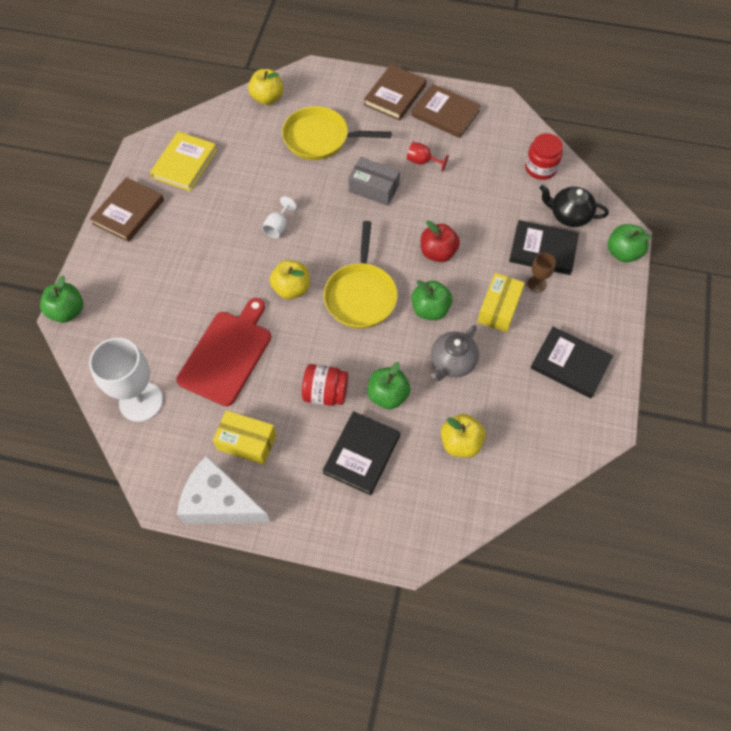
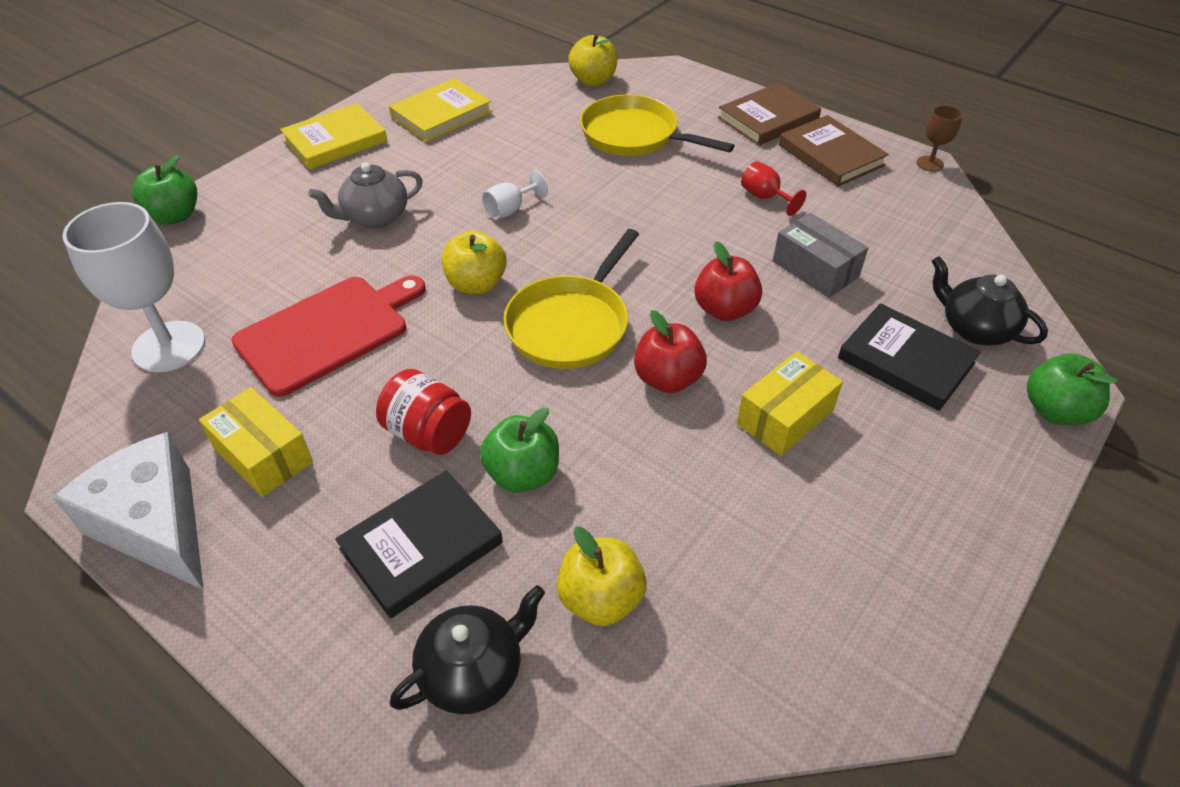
camera: 25 degrees right, 15 degrees down
(128, 212) = (335, 141): brown book -> yellow book
(374, 188) = (674, 207): grey box -> grey box (815, 269)
(423, 501) = (473, 672): none -> black teapot
(430, 309) = (667, 379): green apple -> red apple
(452, 362) = (660, 466): grey teapot -> grey teapot (375, 217)
(537, 284) = (871, 404): brown goblet -> brown goblet (930, 164)
(540, 168) = (952, 255): red jar -> none
(570, 364) = (876, 549): black book -> none

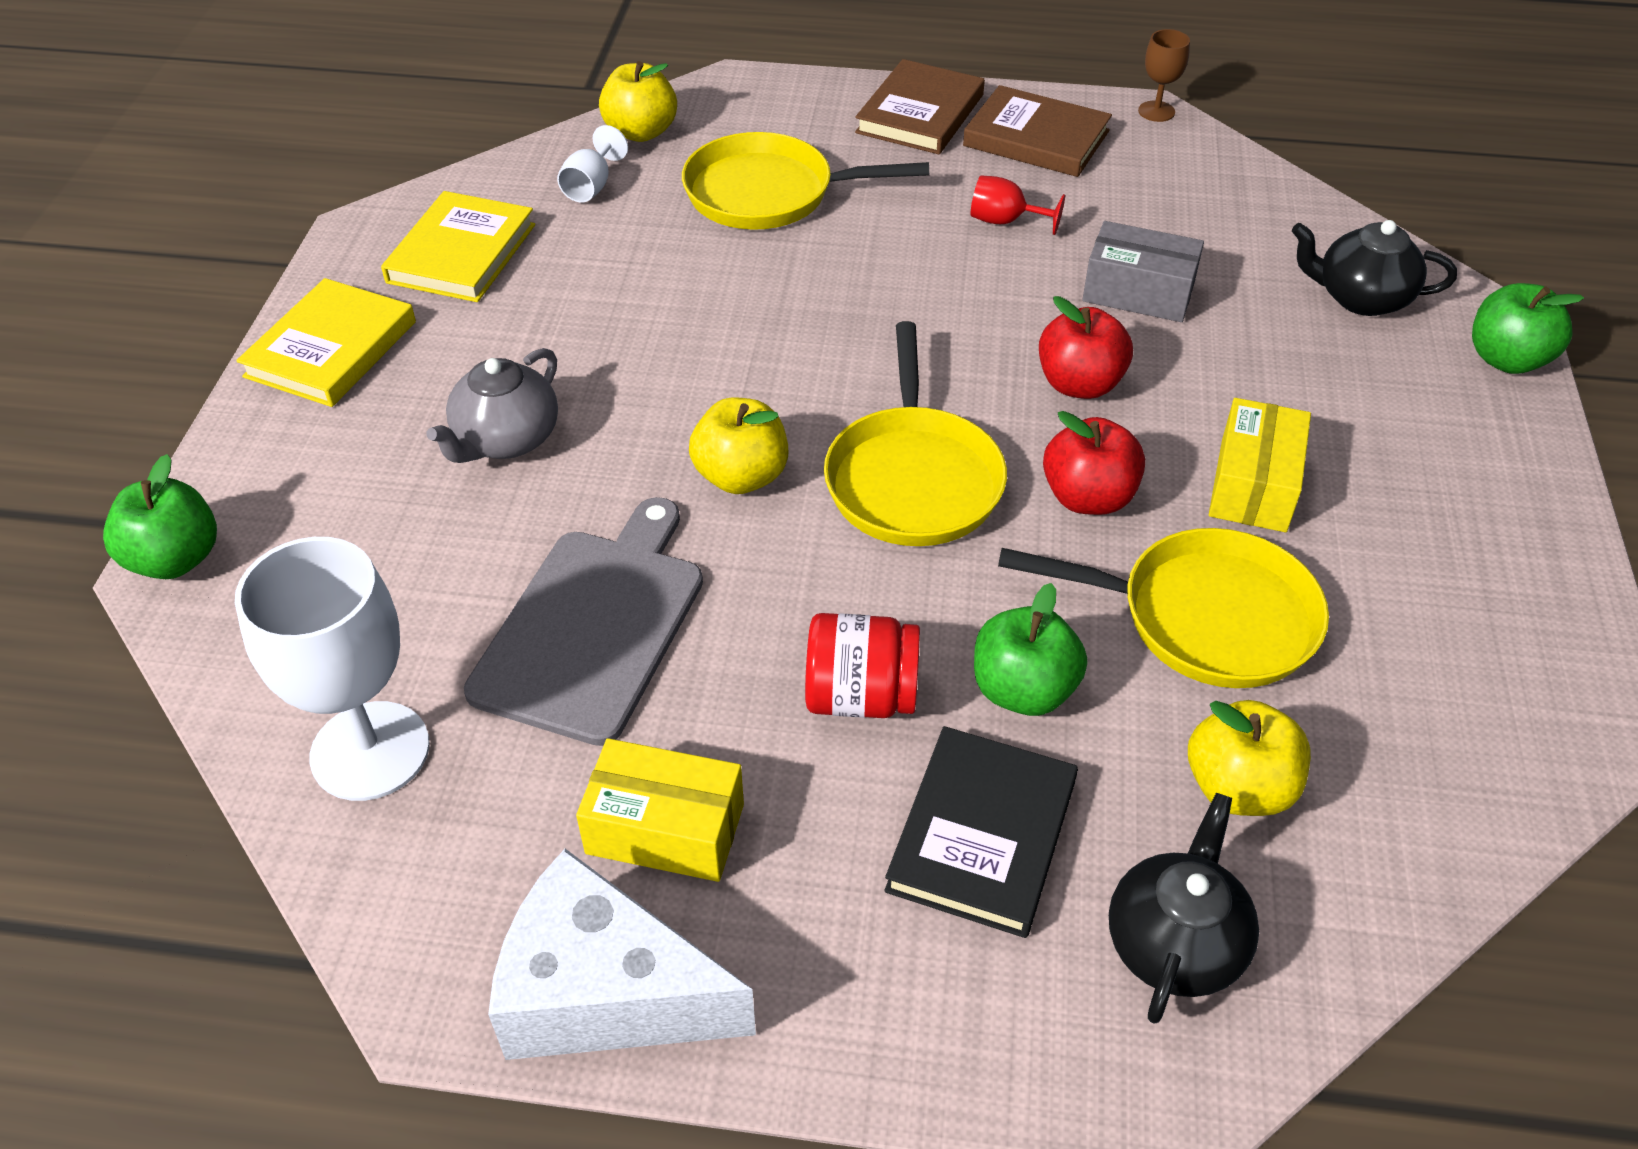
camera: 30 degrees left, 0 degrees up
(327, 331) = (593, 626): red cutting board -> grey cutting board
(510, 210) = (693, 357): white goblet -> white goblet (591, 186)
(676, 484) = (1205, 618): none -> yellow pan
(905, 361) = (1322, 365): black book -> none

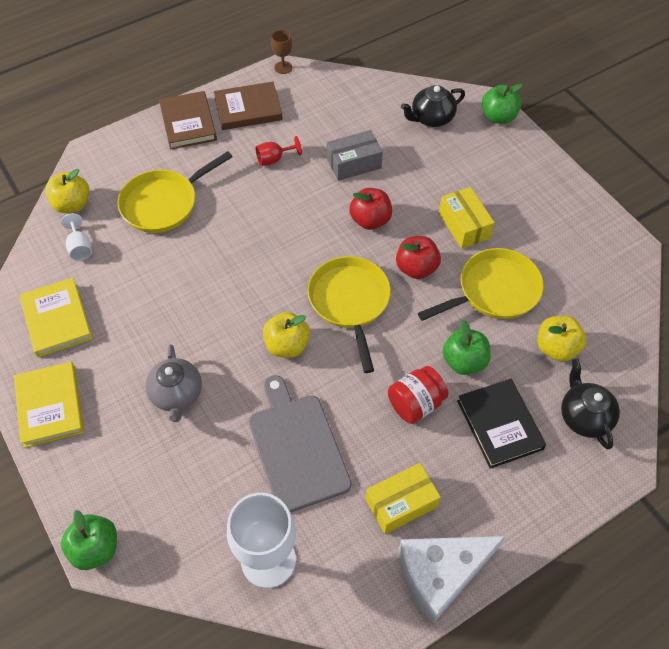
camera: 40 degrees left, 10 degrees up
(913, 479) = (350, 302): yellow pan -> yellow pan turned 150 degrees counterclockwise

